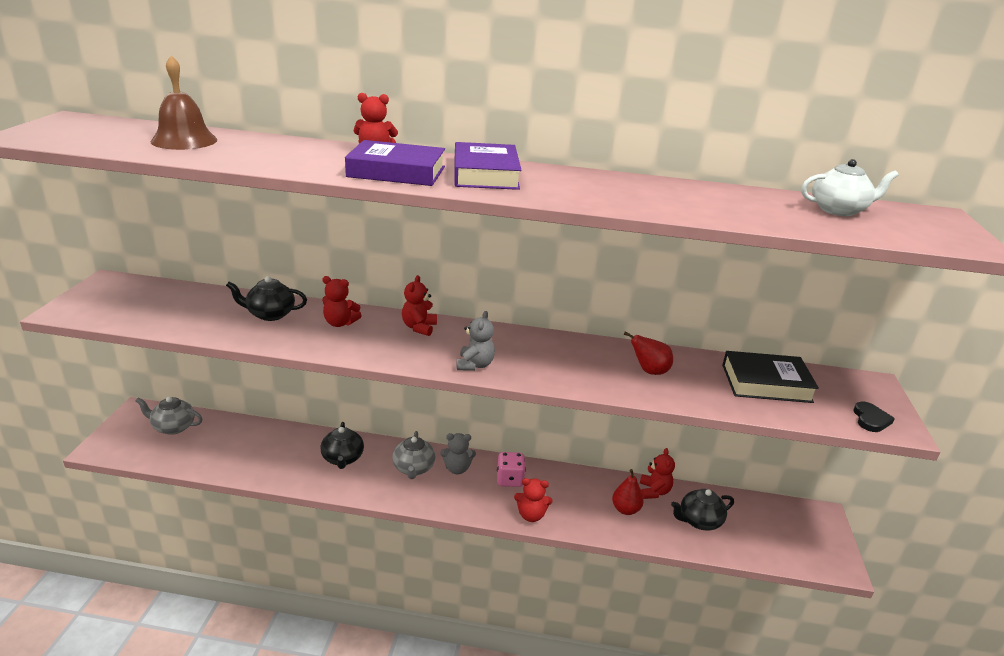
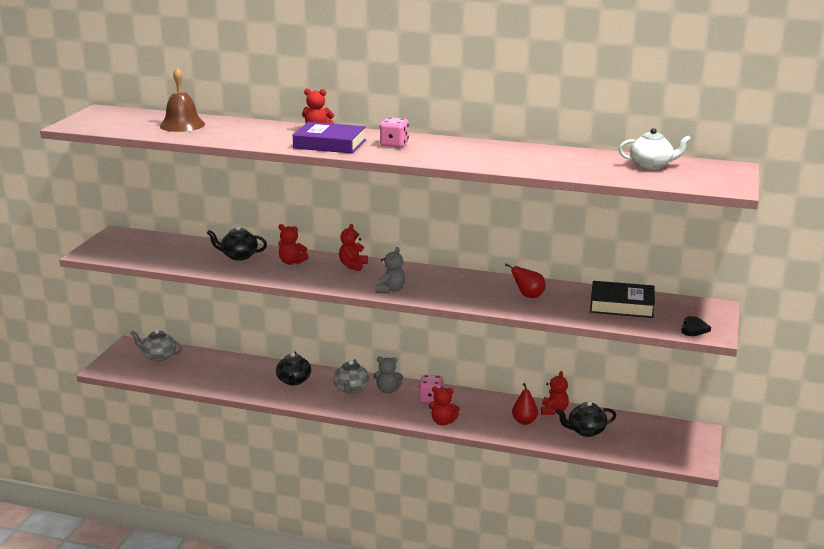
camera: 10 degrees right, 5 degrees down
(485, 174) = (394, 144): purple book -> pink dice

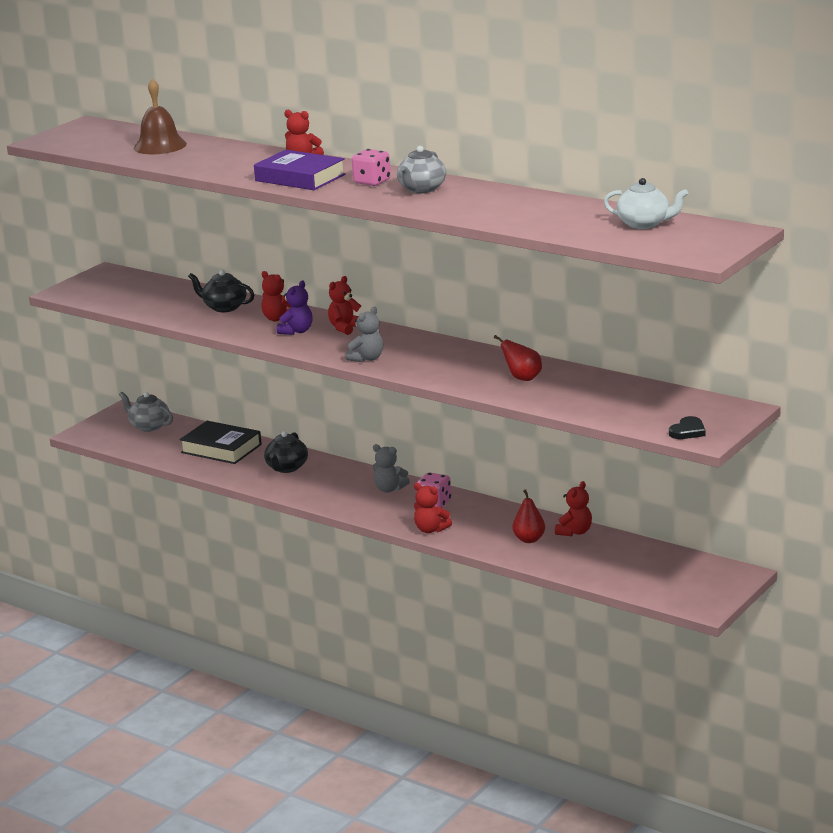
camera: 20 degrees right, 0 degrees up
(314, 271) = (296, 331): none -> purple teddy bear
(351, 389) = (347, 483): grey teapot -> grey teapot (421, 189)
(586, 431) = (596, 558): black teapot -> none
(621, 305) = (626, 398): black book -> black book (221, 448)

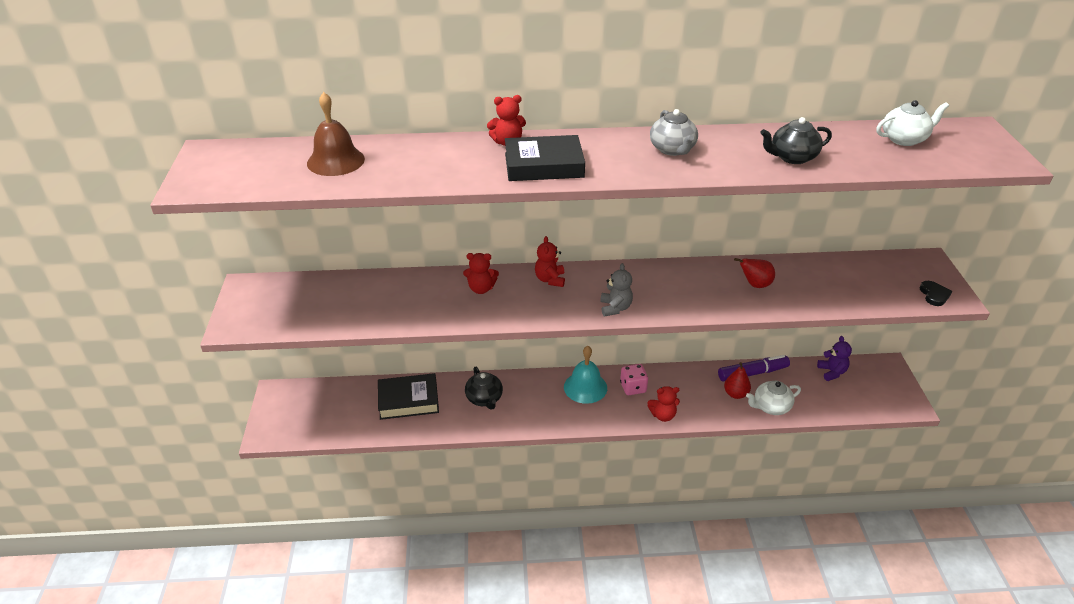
camera: 40 degrees left, 15 degrees up
(149, 426) = (318, 401): grey teapot -> none
(224, 307) = (415, 292): black teapot -> black teapot (792, 157)
(296, 331) = (516, 298): purple teddy bear -> purple teddy bear (832, 372)
(300, 177) = (544, 165): purple book -> black book
(372, 182) = (616, 152): pink dice -> none
(389, 489) = (585, 387): grey teddy bear -> turquoise bell
(549, 559) = (771, 407): none -> white teapot
(574, 532) = (752, 373): red teddy bear -> purple marker

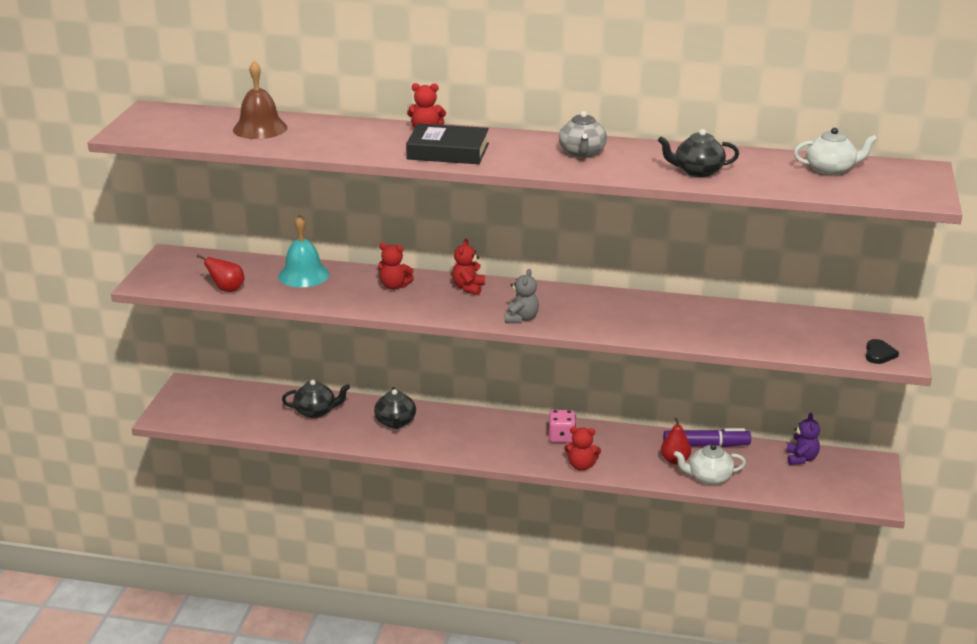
camera: 15 degrees right, 10 degrees down
(408, 400) = (316, 412): black book -> black teapot
(585, 387) = (509, 429): turquoise bell -> turquoise bell (303, 275)
(755, 285) = (683, 320): red pear -> red pear (227, 289)

